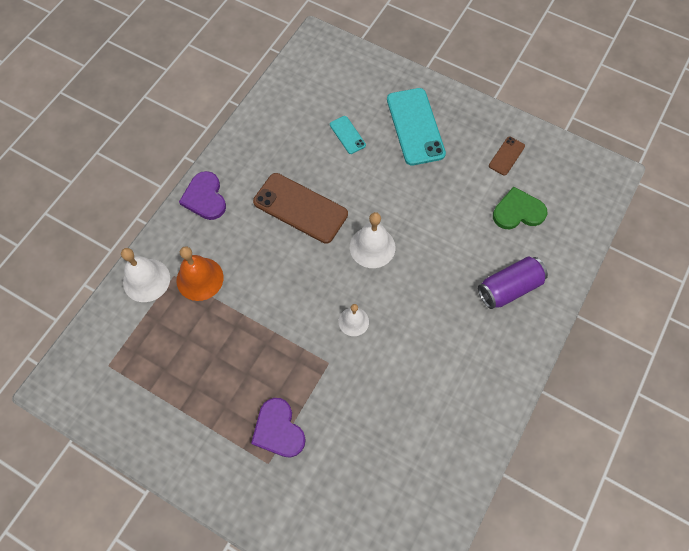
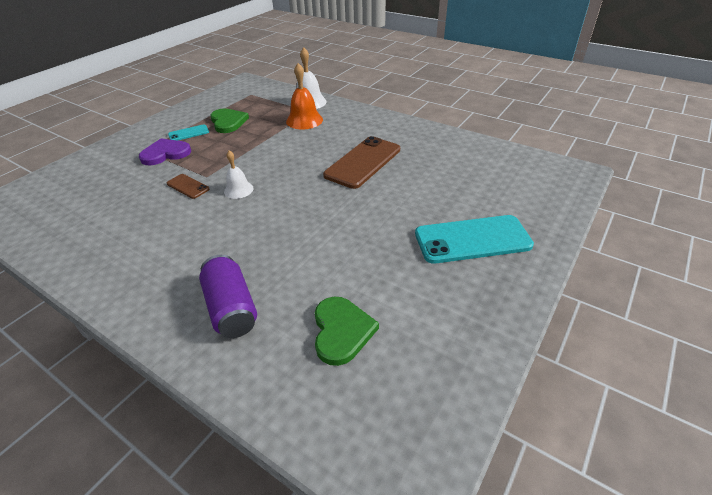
camera: 95 degrees right, 25 degrees down
(197, 374) = (228, 122): none -> green heart
(205, 197) = (377, 120): purple heart -> none
(347, 135) = (451, 190): turquoise phone -> turquoise phone (188, 133)
(372, 247) = (313, 202): white bell -> none
(506, 156) = (436, 328): brown phone -> brown phone (188, 186)

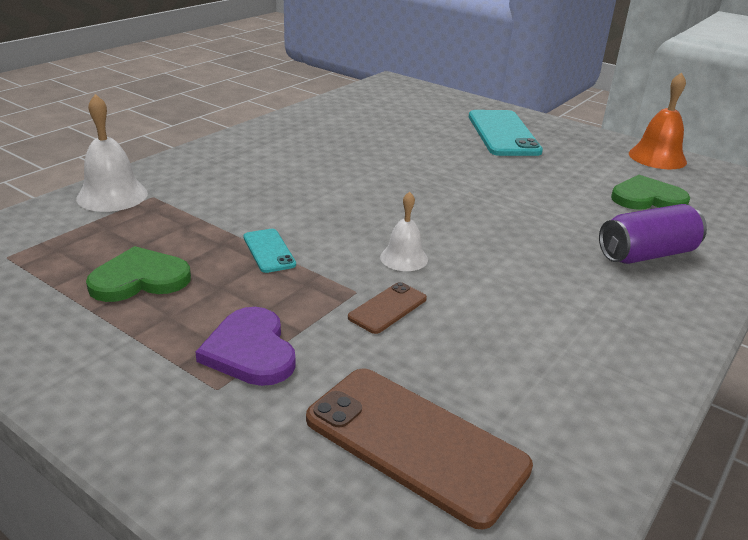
camera: 90 degrees left, 10 degrees down
(188, 133) = (164, 328): turquoise phone -> turquoise phone (269, 251)
(304, 120) = (187, 202): orange bell -> orange bell (657, 157)
(363, 162) = (346, 168): brown phone -> brown phone (415, 443)

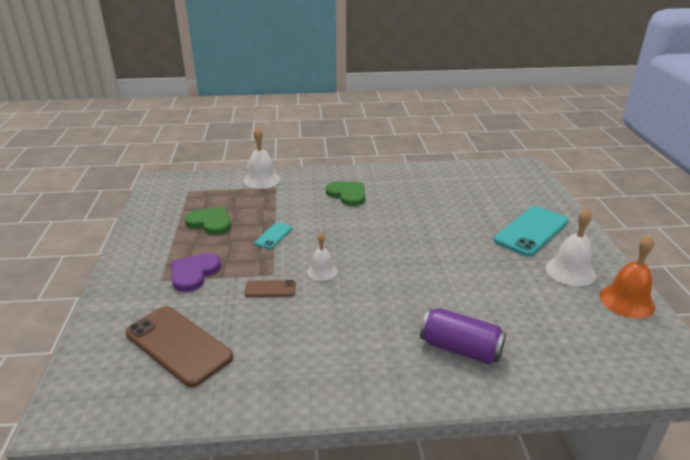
camera: 50 degrees right, 0 degrees up
(415, 443) = (178, 345): brown phone -> brown phone turned 45 degrees counterclockwise
(588, 153) = (570, 271): none -> white bell
(647, 198) = (546, 320): green heart -> green heart (347, 194)

